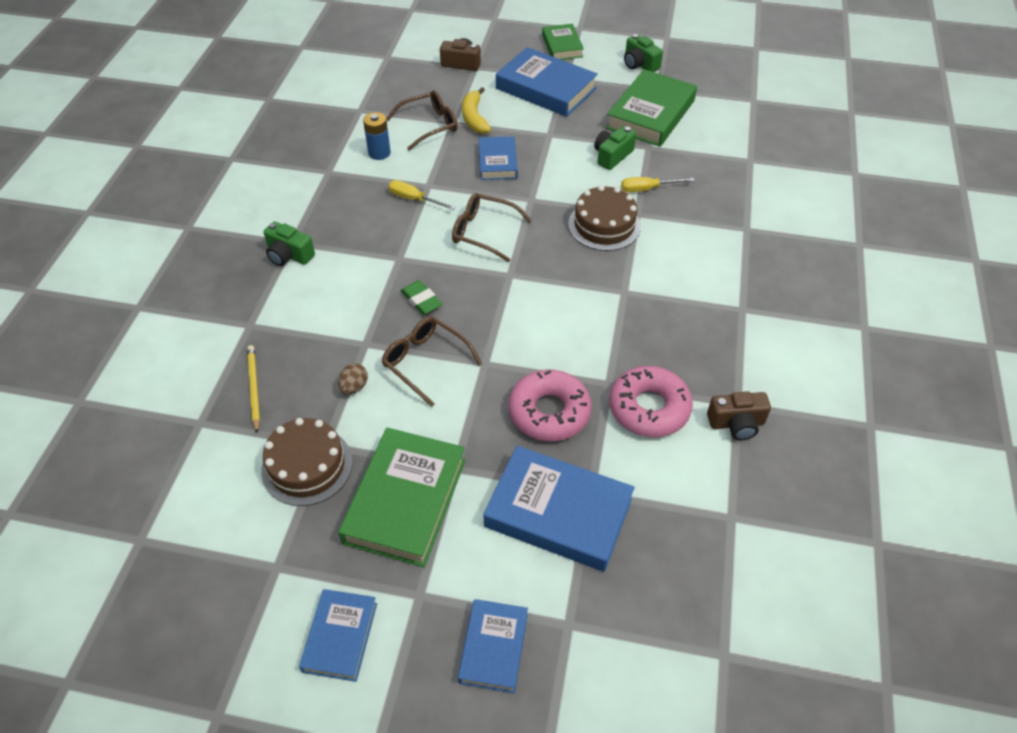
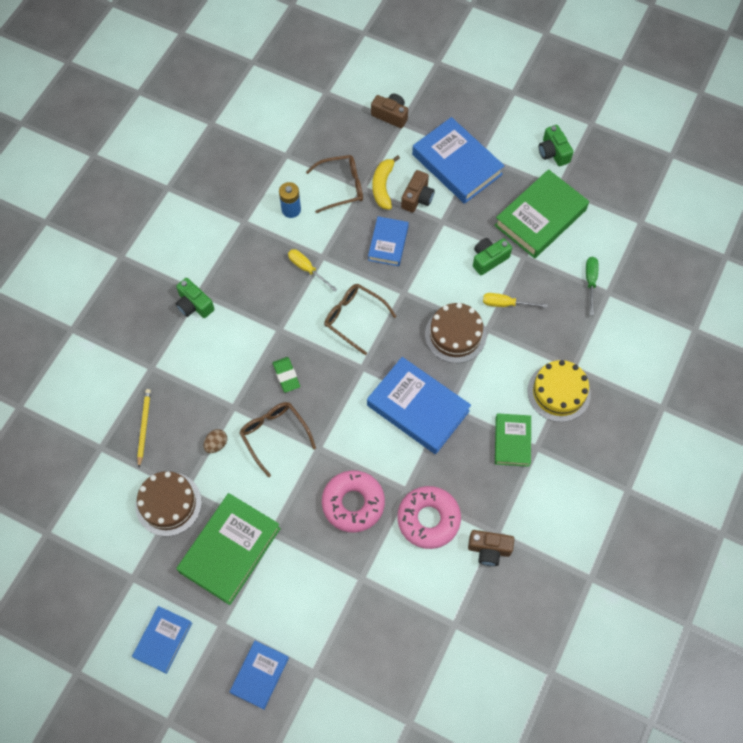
camera: 15 degrees right, 15 degrees up
(515, 121) = (417, 198): none -> brown camera
(558, 513) = (333, 588): blue book -> blue book (418, 408)
(562, 46) = (489, 112): green book -> green book (512, 441)
(727, 155) = (590, 282): none -> green screwdriver
(742, 253) = (558, 392): none -> yellow cake

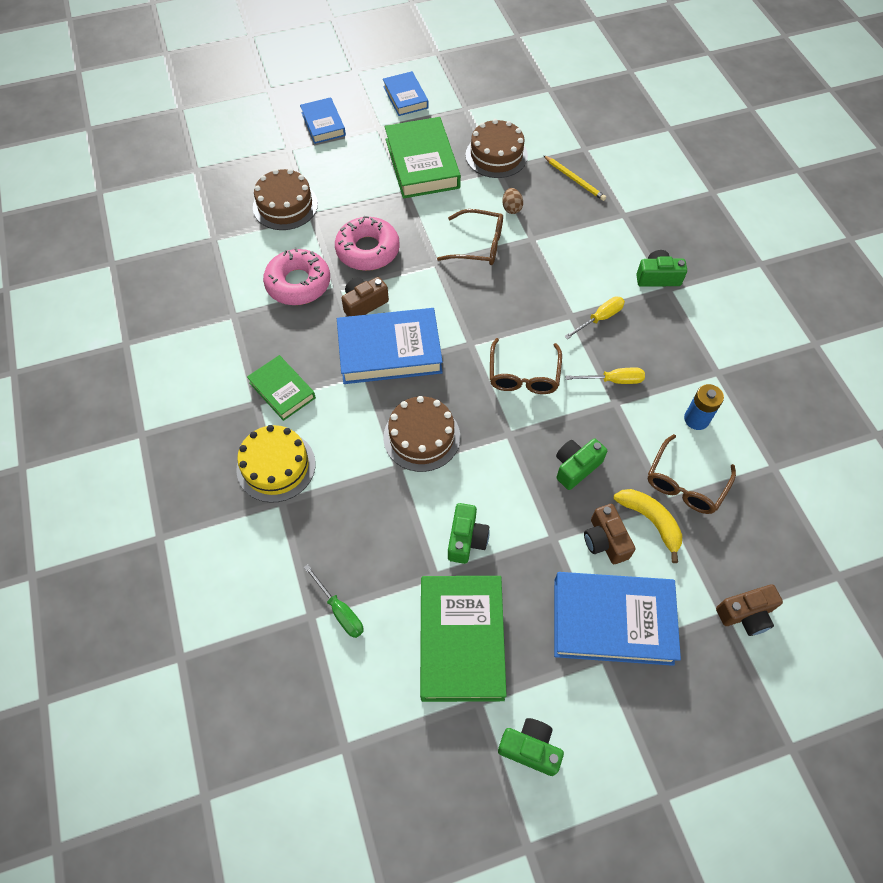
camera: 135 degrees right, 5 degrees down
(286, 376) = (521, 288): green eraser -> none
(354, 318) = (523, 375): brown glasses -> brown glasses turned 105 degrees clockwise
(372, 607) = (285, 205): none -> brown cake
(388, 243) = (576, 467): blue book -> green camera
(489, 550) = (229, 300): brown camera -> brown camera (364, 304)
(506, 304) = (404, 507): yellow screwdriver -> yellow screwdriver (600, 318)

